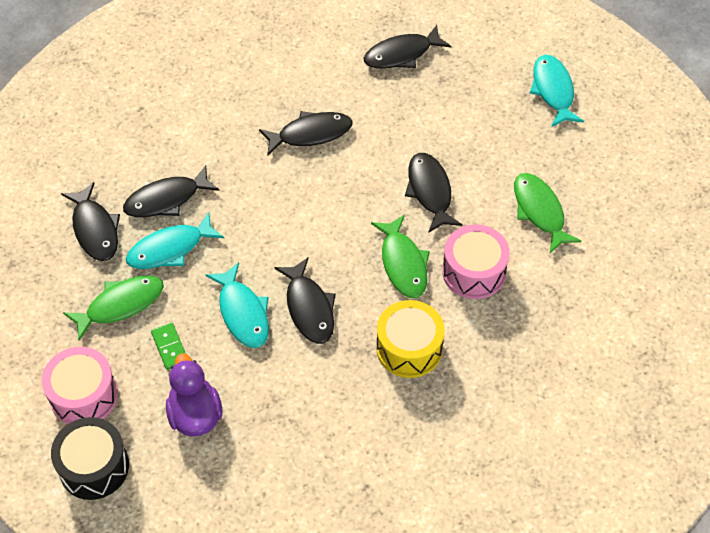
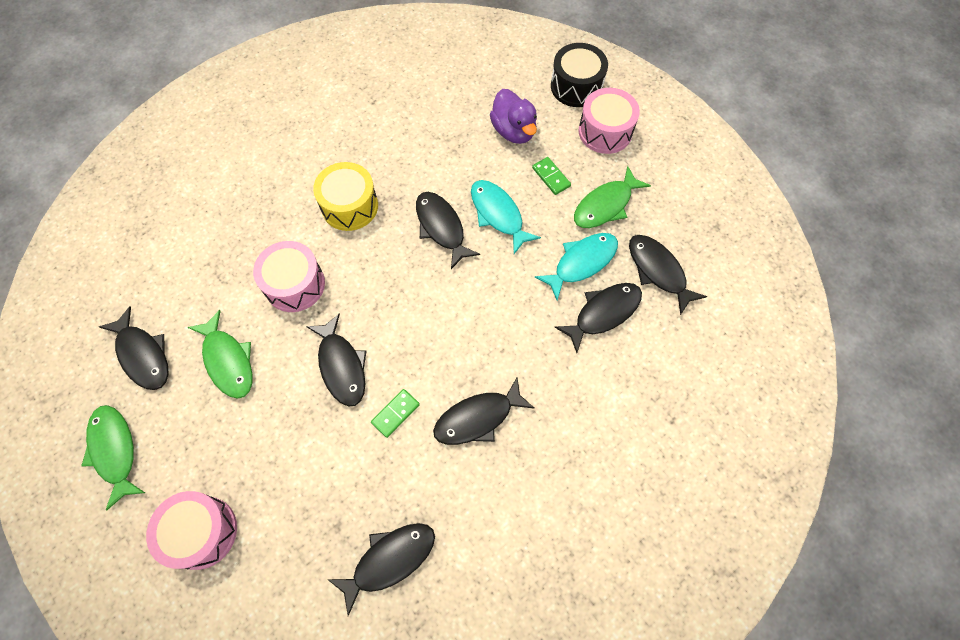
camera: 170 degrees right, 10 degrees up
(384, 147) = (395, 413): none -> green domino
(403, 263) = (362, 282): green fish -> green fish (114, 451)
(553, 90) = (201, 532): turquoise fish -> pink drum
(624, 228) = (143, 355): none -> black fish

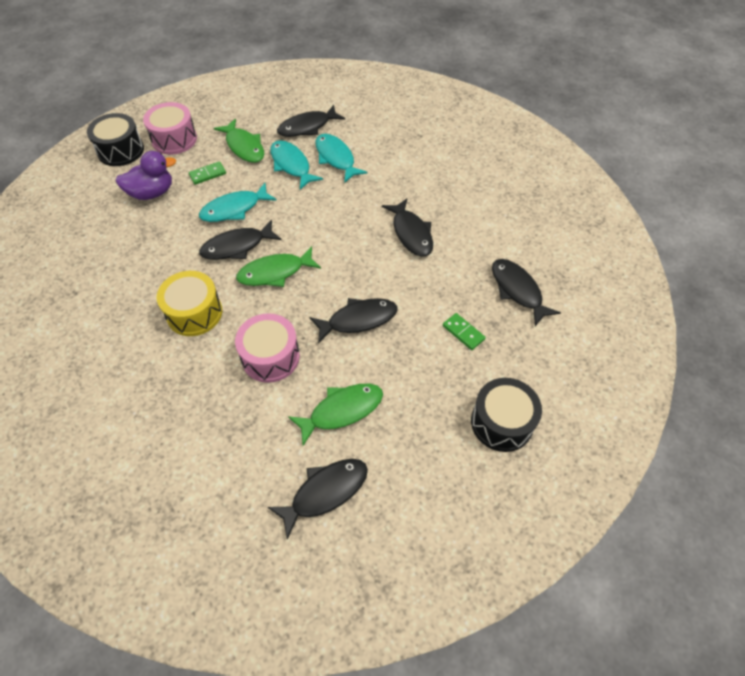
camera: 85 degrees left, 10 degrees down
(114, 451) = (426, 508): green fish -> green fish (275, 272)
(201, 532) = (501, 422): pink drum -> black drum
(395, 413) = (404, 283): green domino -> green domino (463, 332)
(603, 313) = (336, 158): black fish -> turquoise fish

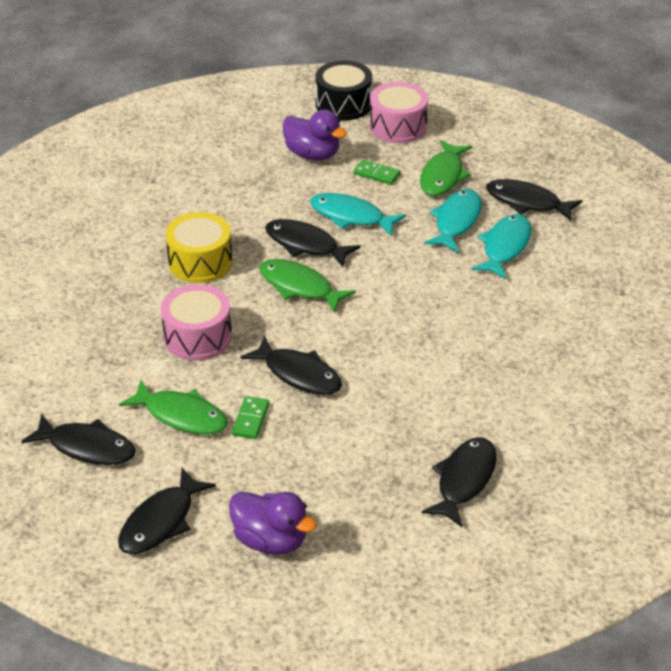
camera: 55 degrees right, 15 degrees down
(411, 233) = (457, 357): black fish -> black fish (161, 521)
(463, 332) = (359, 460): green domino -> green domino (250, 419)
(501, 422) = (270, 540): black drum -> purple duck

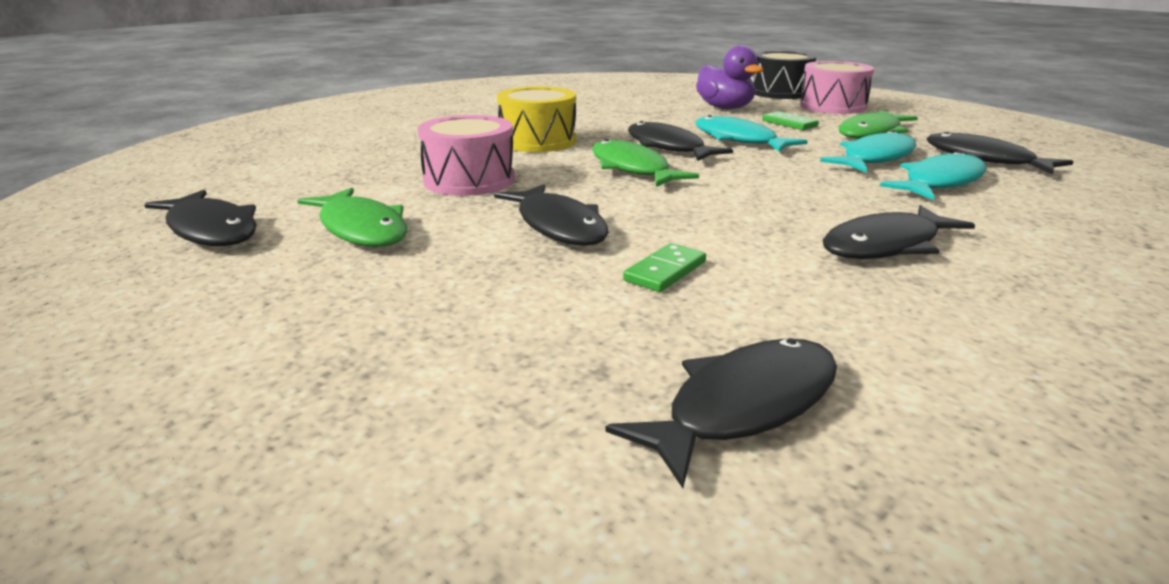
camera: 25 degrees right, 15 degrees down
(161, 521) = (165, 319): black fish -> black fish (886, 245)
(250, 419) = (444, 250): green domino -> green domino (665, 271)
(270, 540) = (281, 393): purple duck -> none

